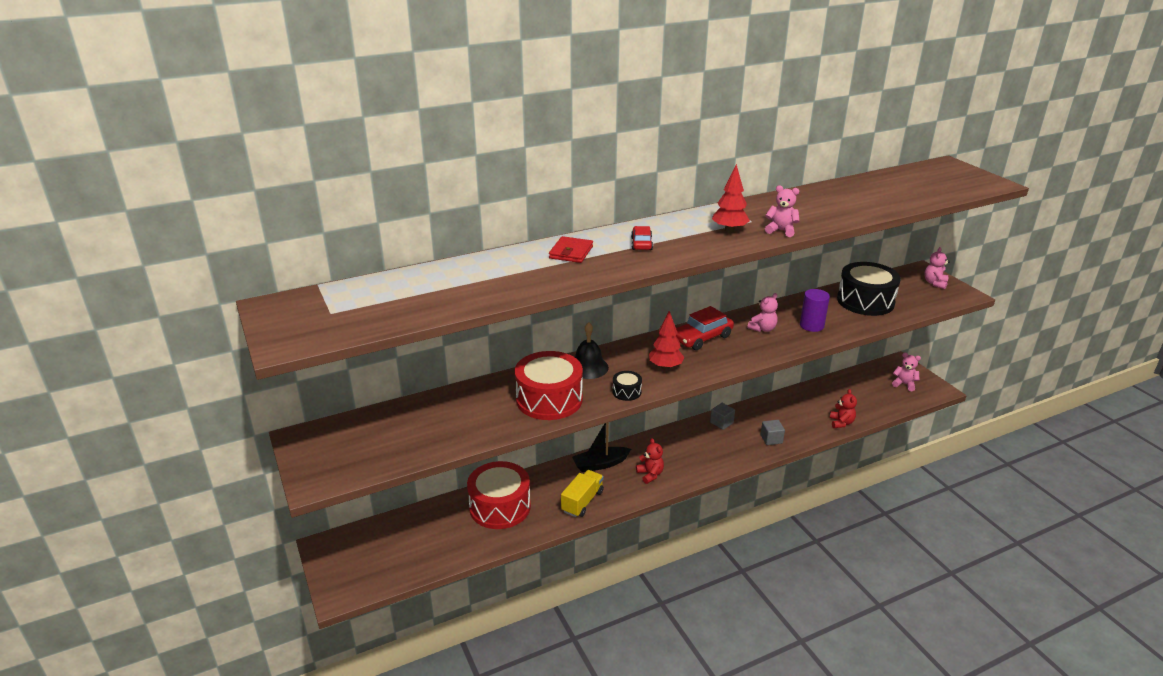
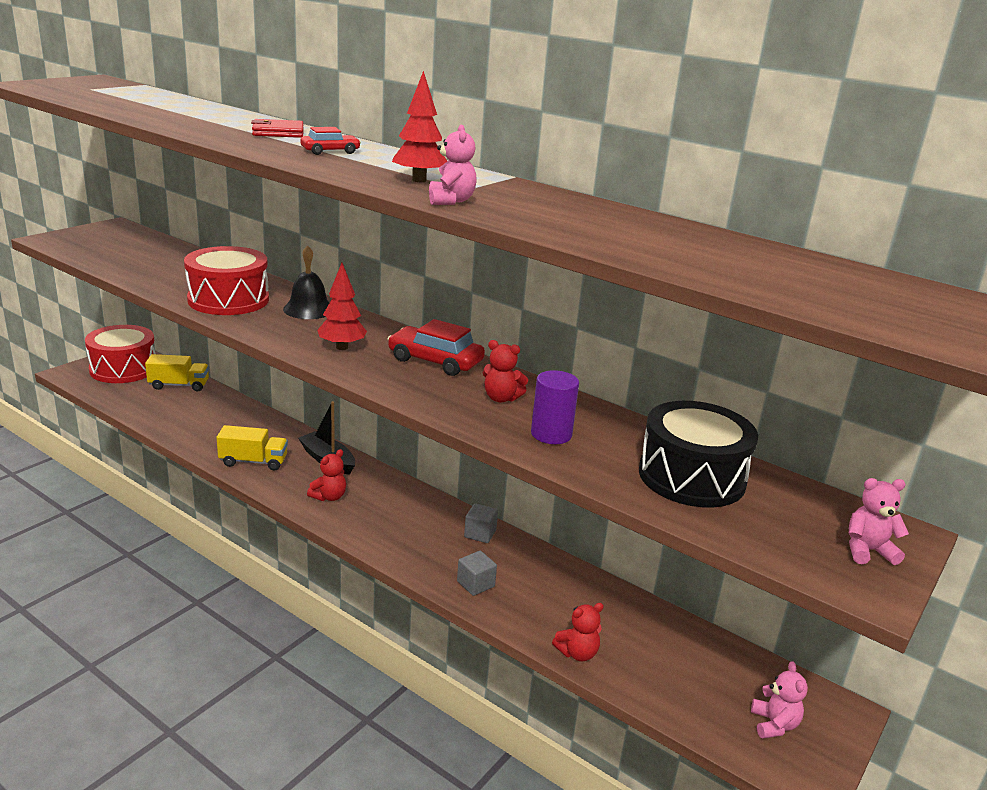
camera: 60 degrees right, 5 degrees down
(421, 522) = (179, 385): none -> yellow truck
(500, 507) = (221, 417): red drum -> red drum (123, 369)
(626, 392) = (269, 333): black drum -> none
(763, 329) = (501, 398): pink teddy bear -> red teddy bear

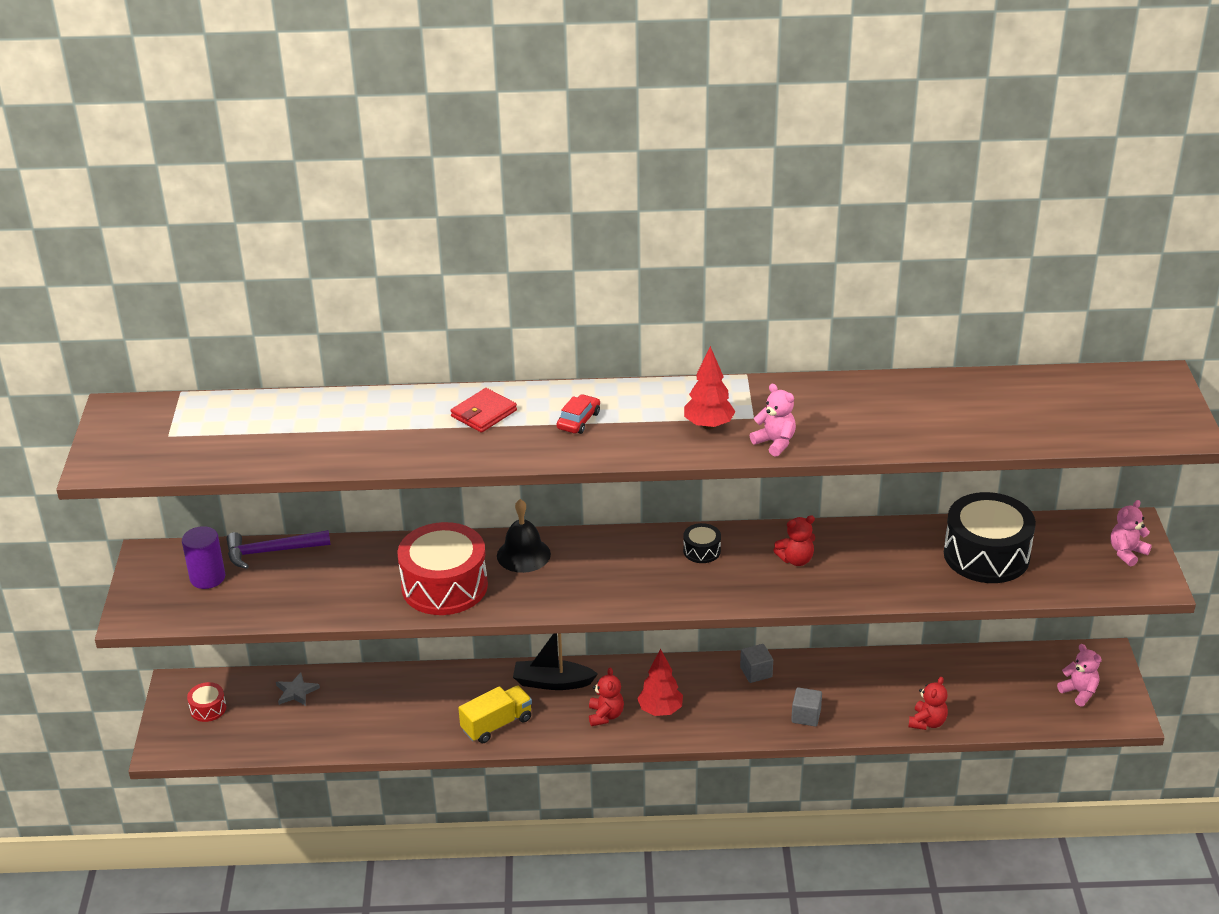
camera: 35 degrees left, 10 degrees up
(123, 369) = (208, 709): red drum -> red drum, size x0.44
(174, 248) = (272, 552): none -> purple hammer
(179, 385) = (296, 692): yellow truck -> grey star
(342, 347) = (618, 581): red tree -> red tree (660, 710)
(435, 361) = (702, 551): red car -> black drum
(551, 434) = (869, 573): purple cylinder -> purple cylinder (207, 577)

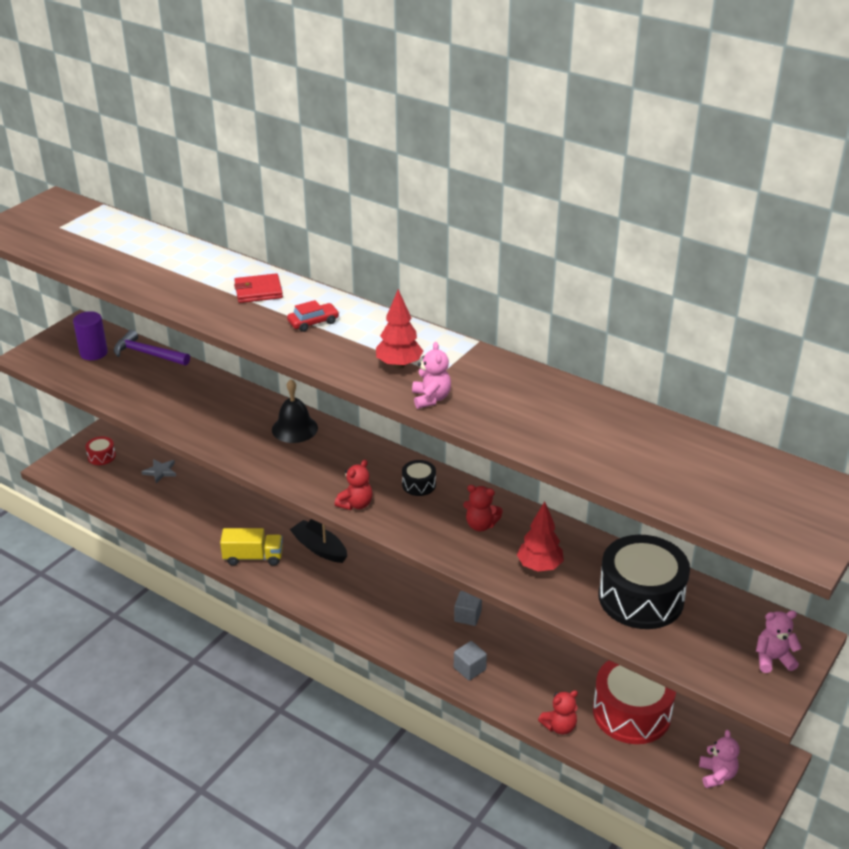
camera: 35 degrees right, 0 degrees up
(444, 586) = (220, 425): red drum -> red drum (631, 712)
(605, 715) = (329, 590): red teddy bear -> red teddy bear (355, 504)
(660, 710) = (369, 606): red tree -> red tree (539, 566)

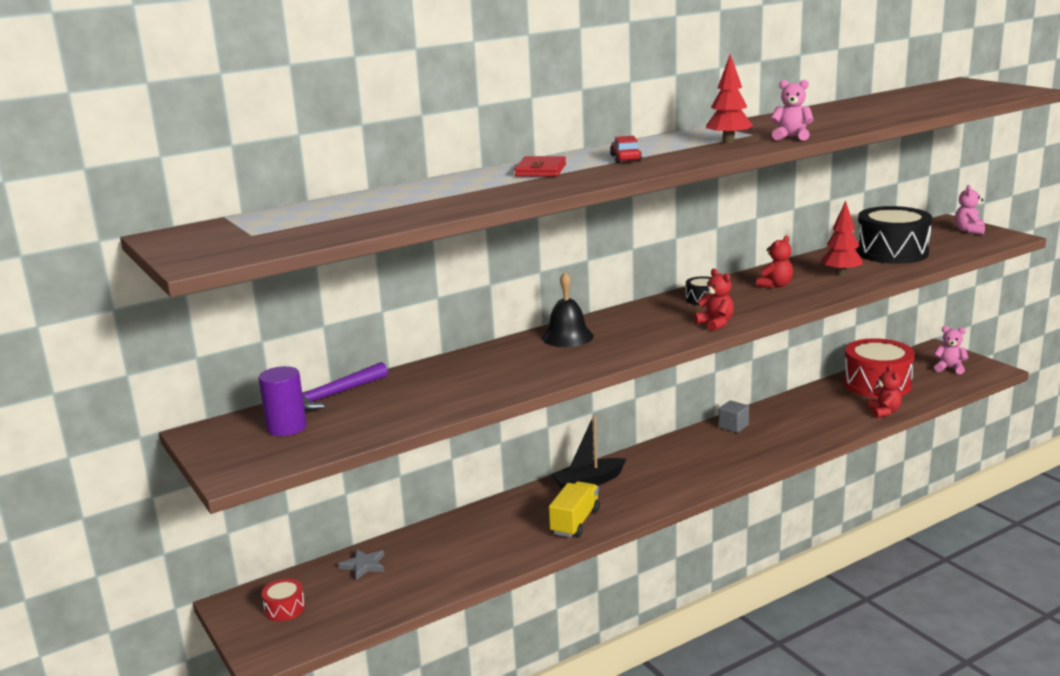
camera: 65 degrees left, 15 degrees down
(469, 668) = (801, 436): grey cube -> none

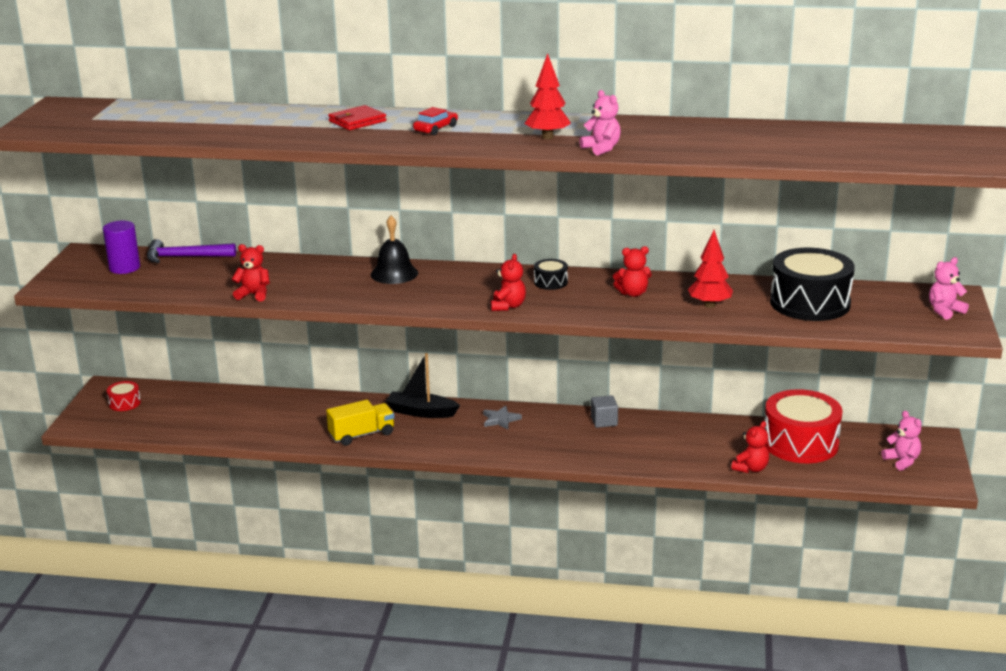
camera: 40 degrees right, 5 degrees up
(364, 565) = (202, 399): grey star -> grey star (500, 419)
(483, 396) = (254, 295): none -> red teddy bear

